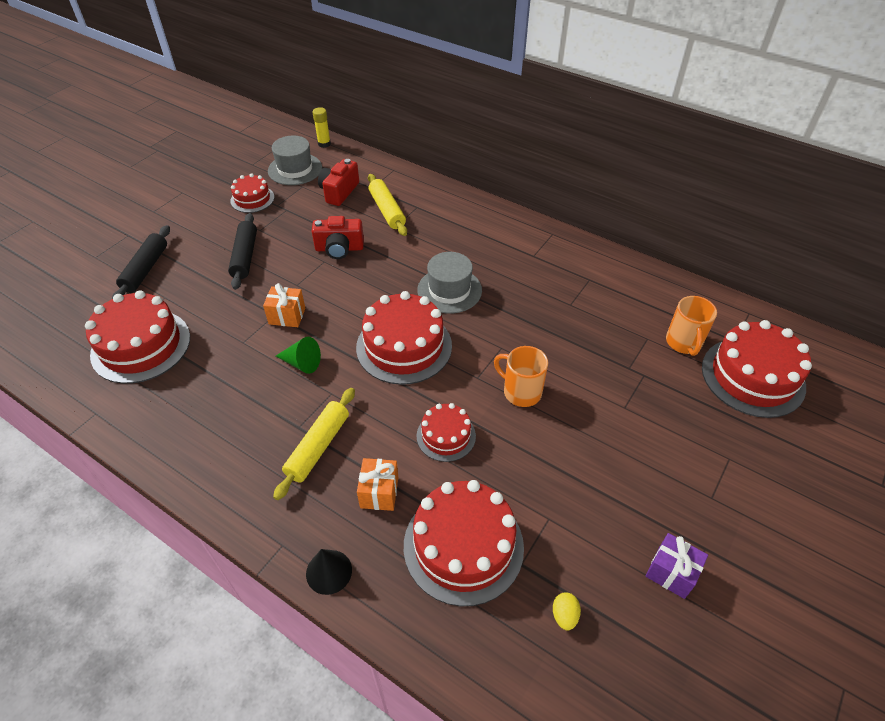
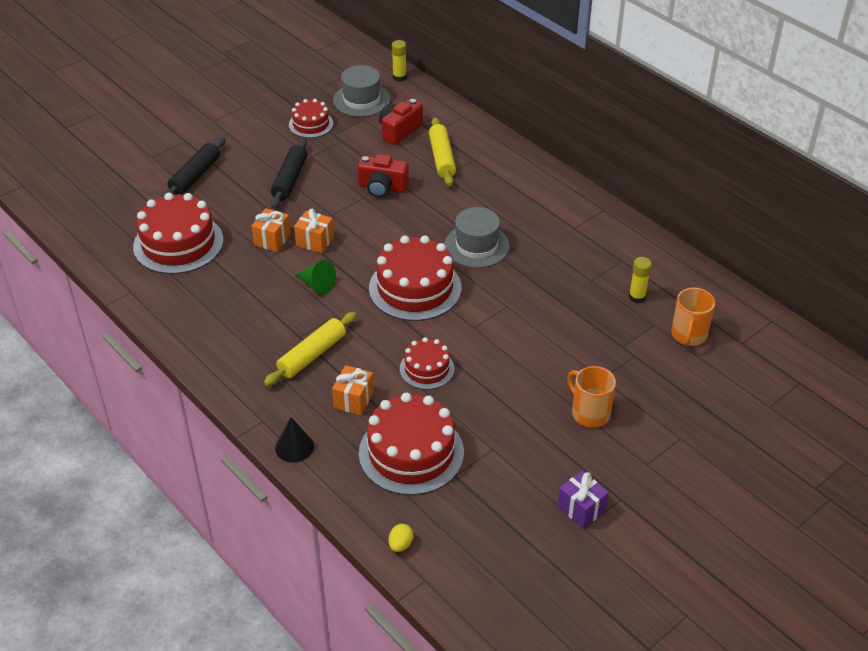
camera: 15 degrees right, 5 degrees down
(242, 322) = (272, 239): none -> orange gift
(521, 392) = (509, 347): orange mug -> orange mug (589, 413)
(564, 615) = (476, 517): yellow egg -> yellow egg (400, 545)
(619, 313) = (637, 297): none -> yellow glue stick
(752, 376) = (742, 377): red cake -> none

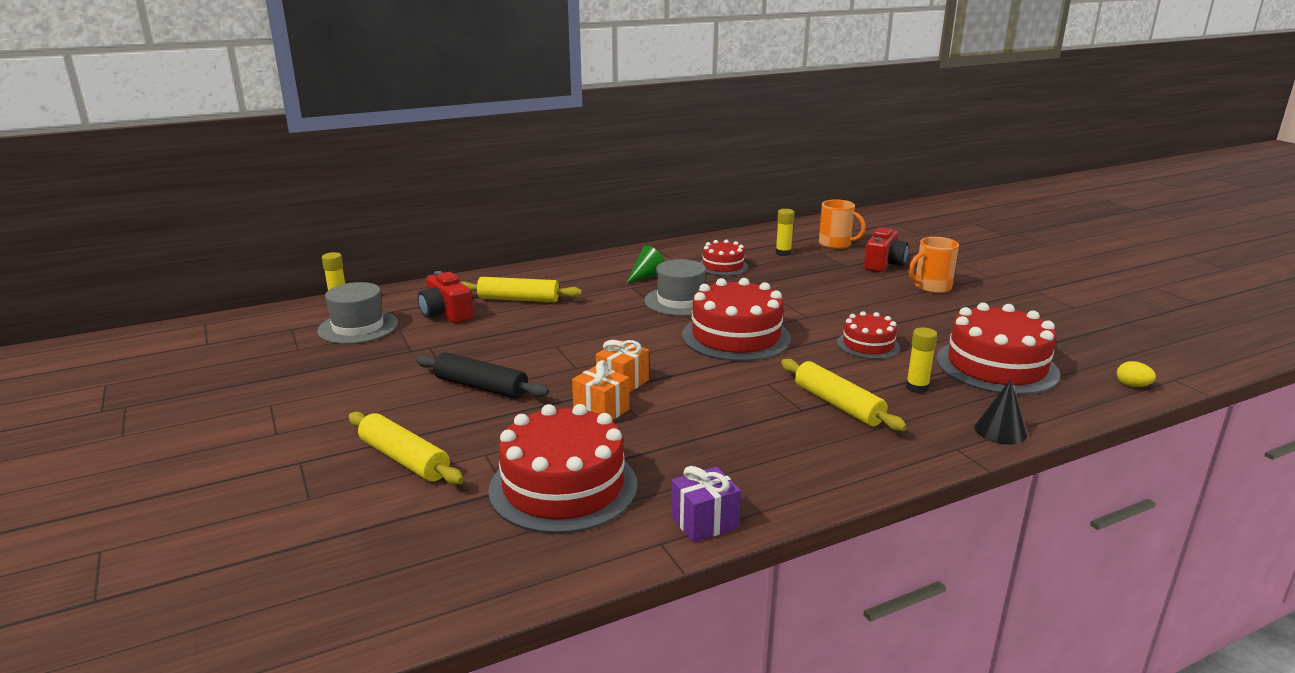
camera: 75 degrees left, 20 degrees down
(195, 176) = (404, 459): black rolling pin -> yellow rolling pin
(311, 124) = (373, 362): red cake -> red cake (723, 266)
(317, 285) = (708, 389): green cone -> green cone (647, 276)
(353, 400) = (917, 388): orange gift -> yellow glue stick
(382, 188) = (546, 334): red camera -> red camera (884, 264)
(581, 509) = (1052, 305): purple gift -> purple gift (704, 522)

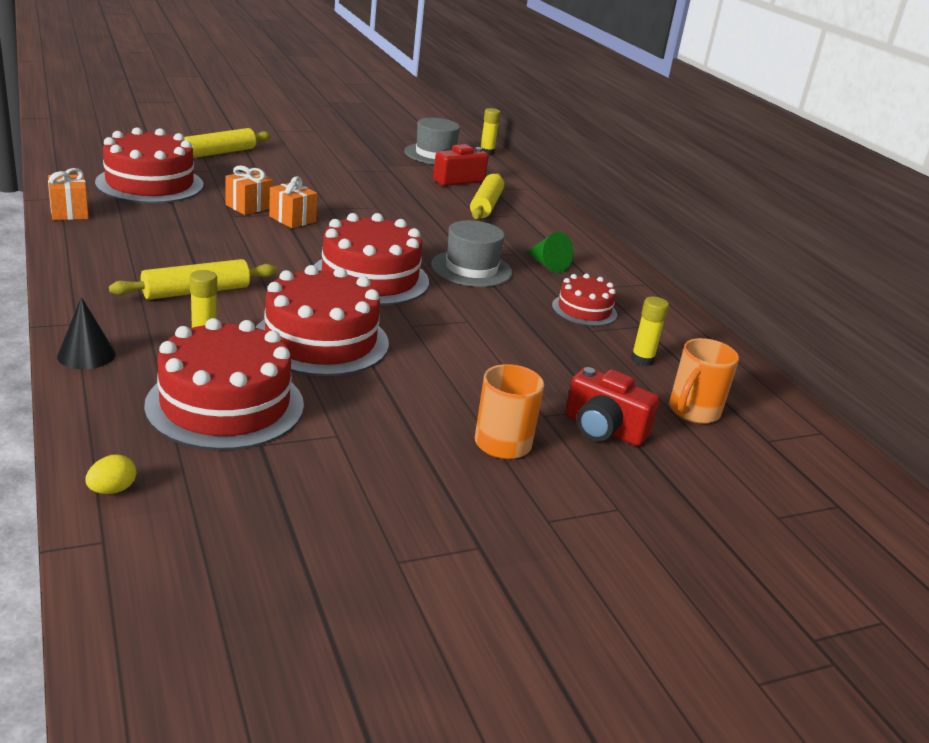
camera: 90 degrees right, 5 degrees up
(481, 387) = (310, 178): black rolling pin -> none
(704, 522) = (69, 212): purple gift -> orange gift
(868, 345) = (321, 340): red cake -> red cake, size x1.80

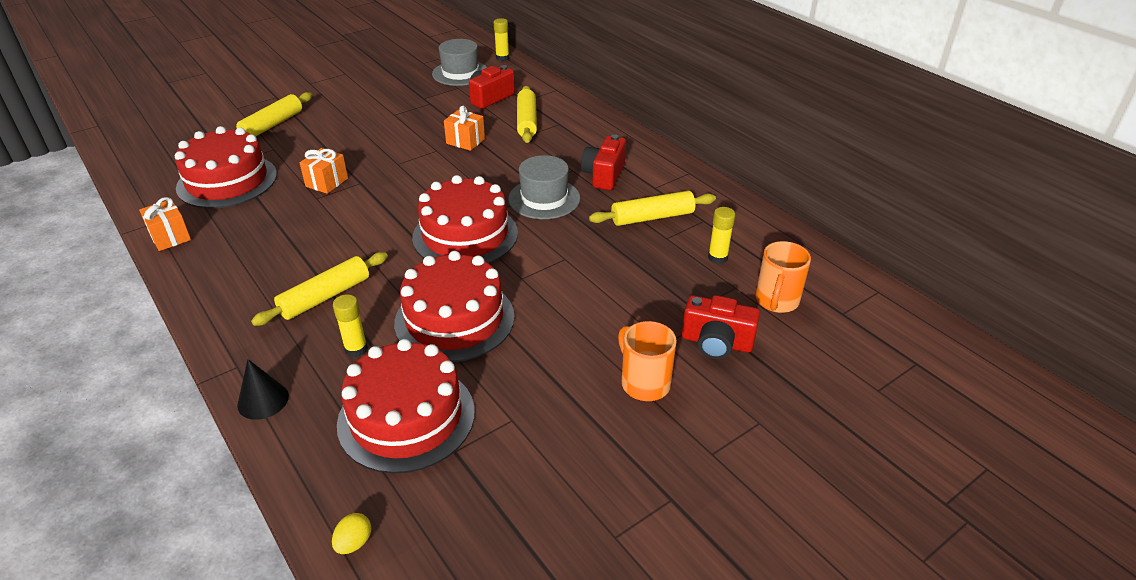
camera: 10 degrees left, 10 degrees up
(292, 219) = (371, 186): orange gift -> orange gift (465, 141)
(547, 265) = (604, 175): green cone -> red camera
(584, 310) = (652, 217): red cake -> yellow rolling pin

